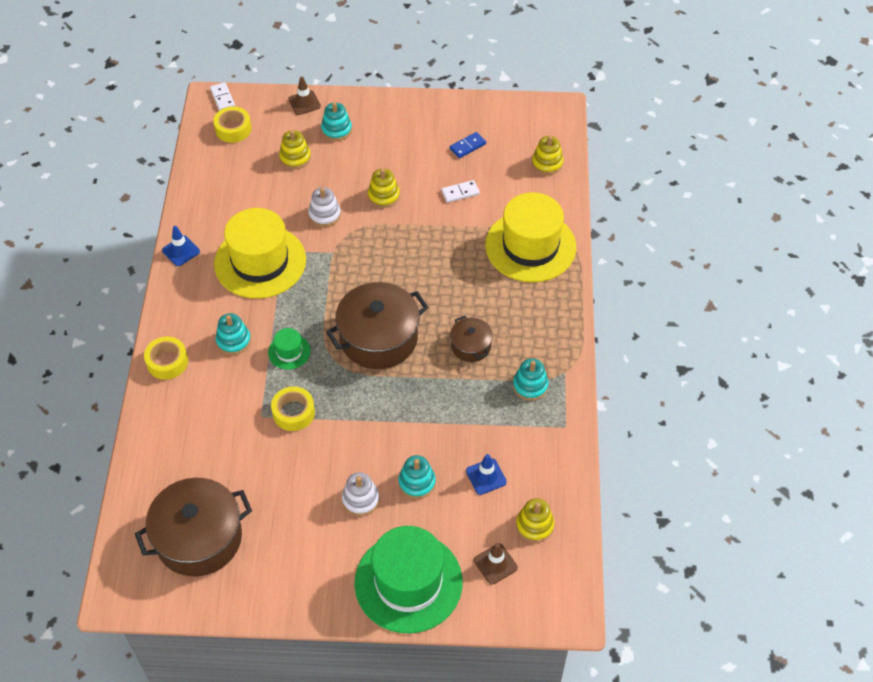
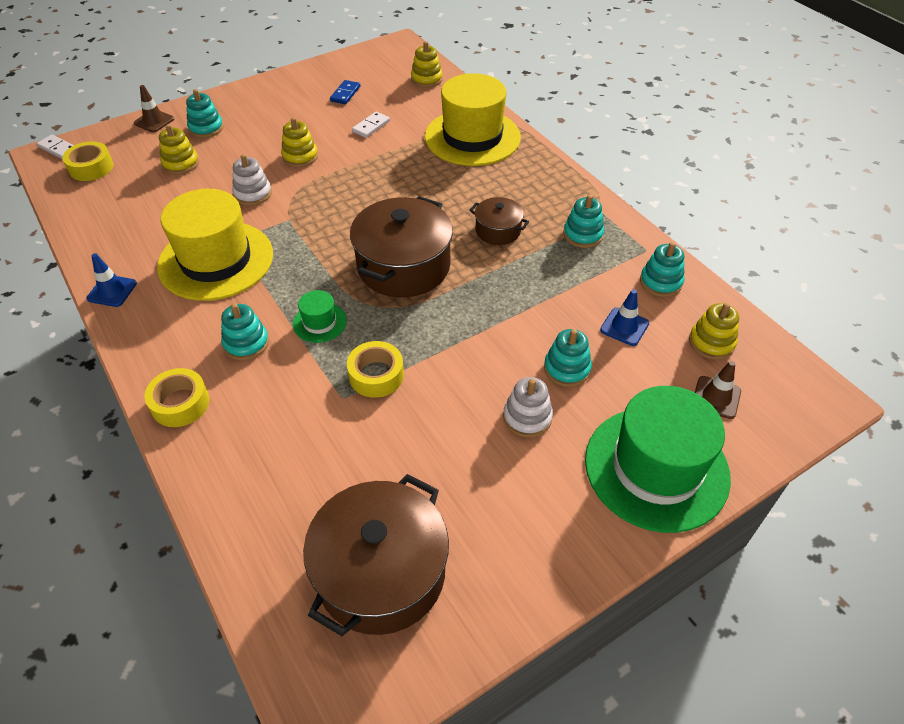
camera: 35 degrees left, 5 degrees down
(548, 458) = (660, 282): none -> turquoise stacking toy

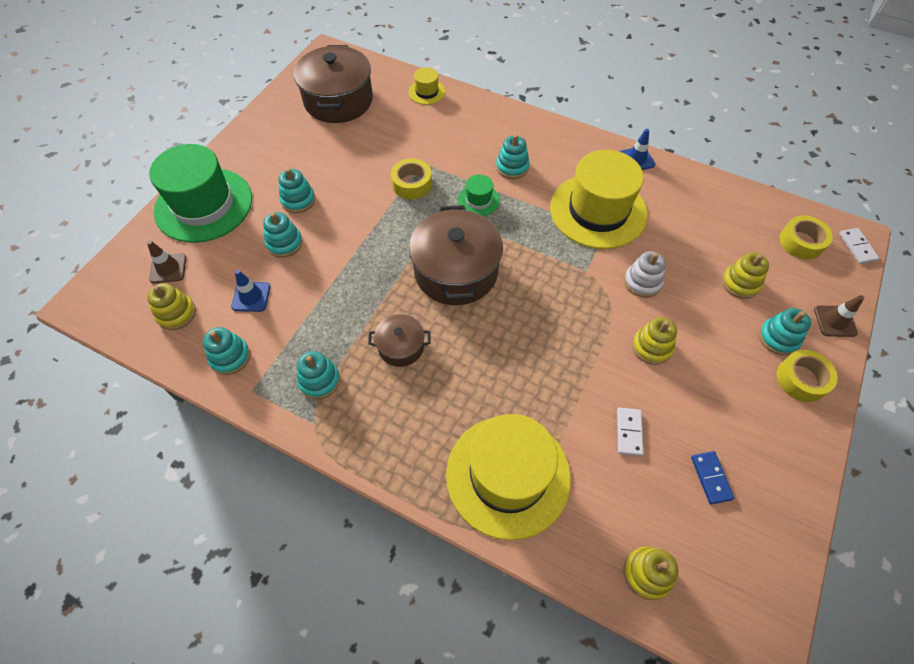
camera: 150 degrees right, 10 degrees up
(58, 148) = (857, 247): white domino -> white domino turned 75 degrees clockwise
(180, 403) = (512, 121): yellow tape -> yellow tape (801, 379)
(239, 517) = (427, 92): none -> yellow hat
(527, 417) = (298, 200): white stacking toy -> turquoise stacking toy

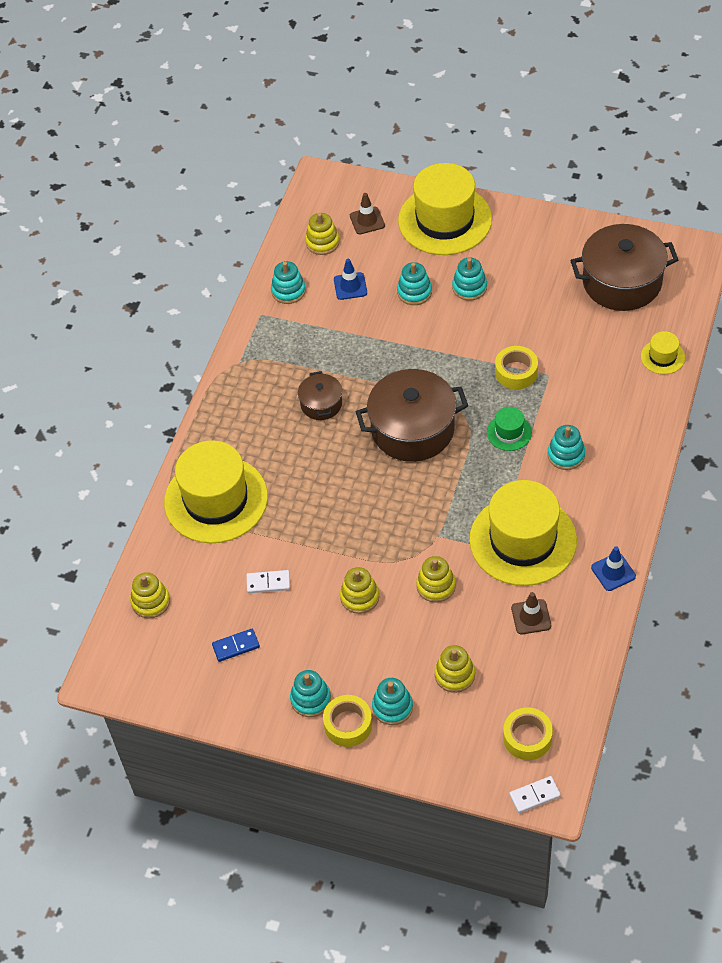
camera: 85 degrees right, 5 degrees down
(204, 205) = (445, 220): green hat -> yellow hat
(319, 380) = (278, 355): turquoise stacking toy -> turquoise stacking toy (310, 699)
(642, 282) = (436, 586): white stacking toy -> yellow stacking toy
(834, 321) = (424, 761): brown traffic cone -> brown traffic cone (531, 617)

